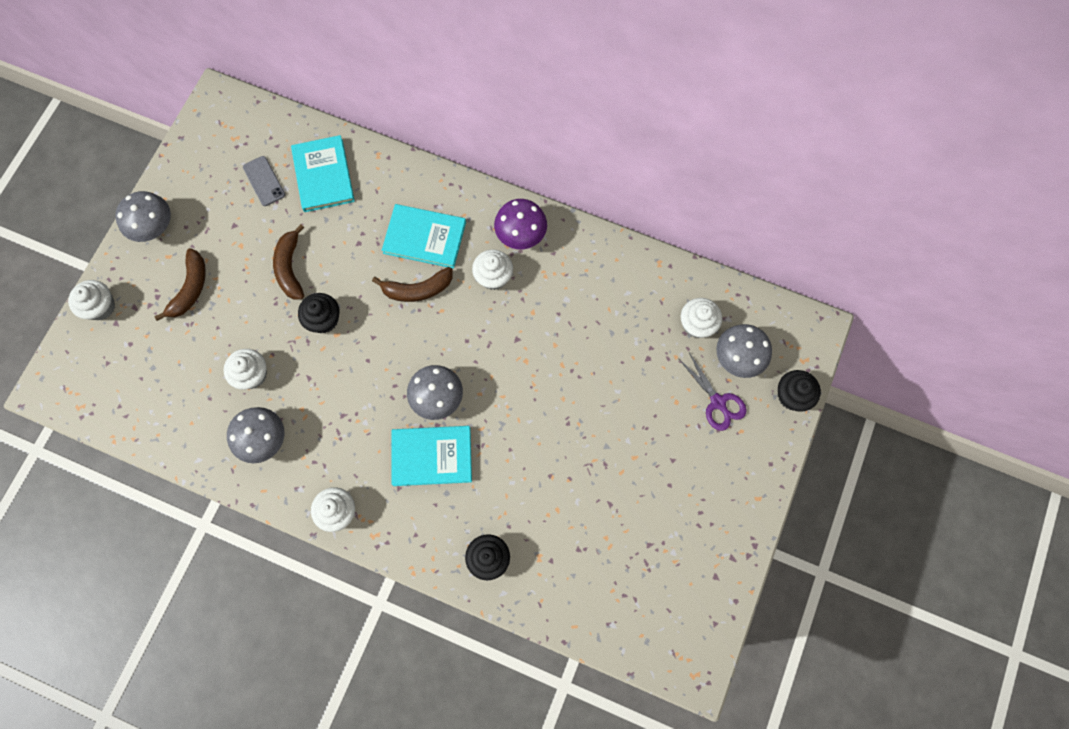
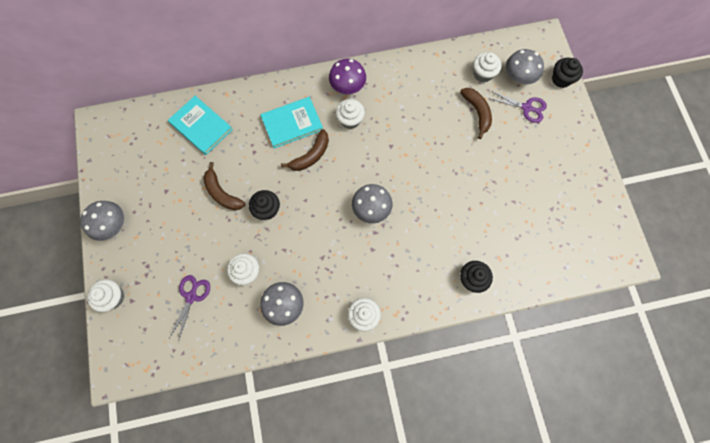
camera: 35 degrees left, 0 degrees up
(177, 361) = (191, 297): none -> purple scissors
(190, 288) = (166, 247): brown banana -> brown banana (477, 112)
(264, 181) = (165, 153): grey phone -> none
(432, 456) = (394, 244): turquoise book -> none

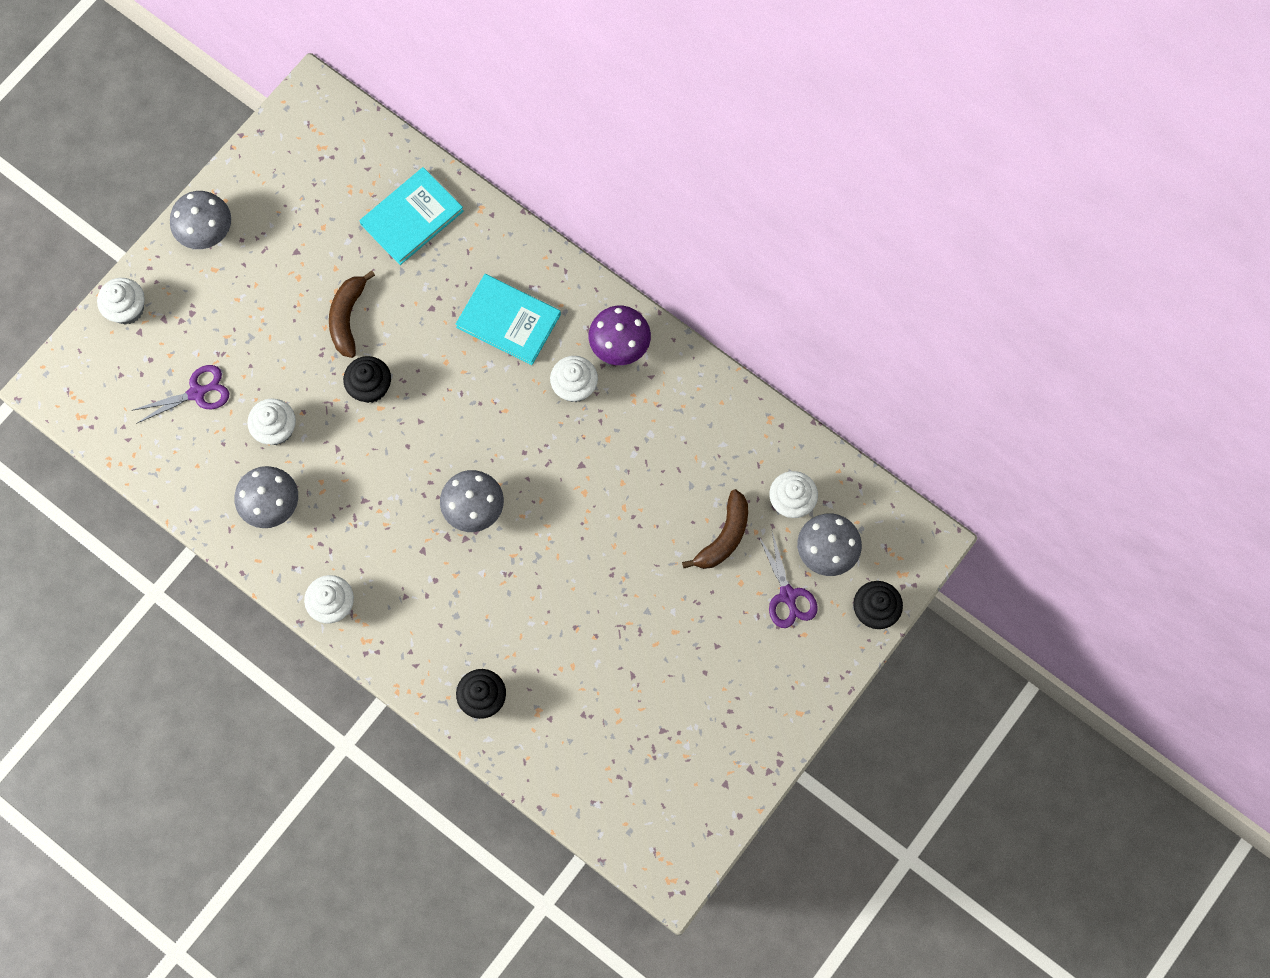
camera: 50 degrees right, 0 degrees up
(201, 126) = (412, 218): turquoise book -> turquoise book turned 45 degrees clockwise
(311, 155) = (484, 379): brown banana -> none

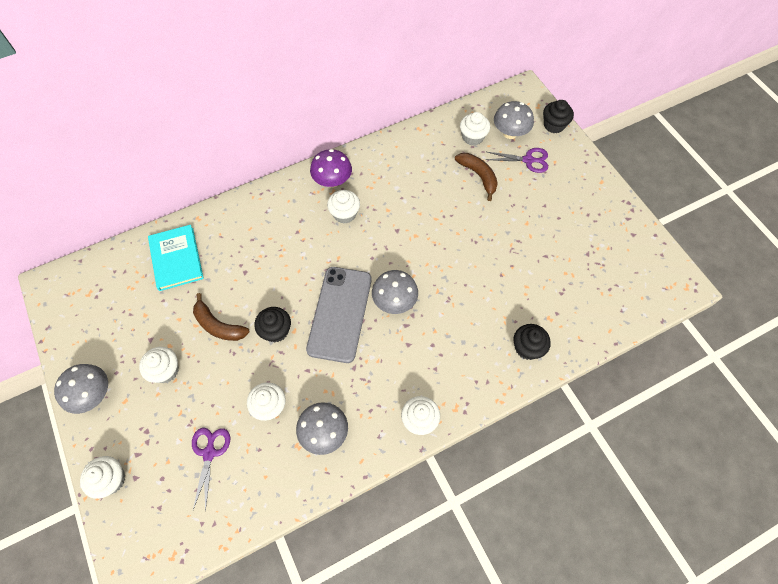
camera: 65 degrees left, 10 degrees down
(267, 291) = (165, 370): none -> white cupcake
(427, 450) = (339, 314): none -> grey phone
(508, 321) = (281, 232): turquoise book -> none

